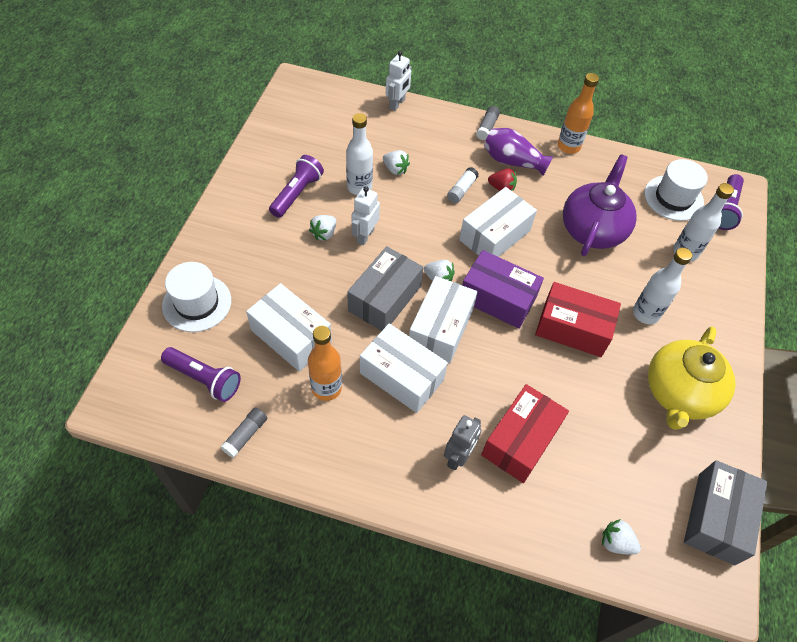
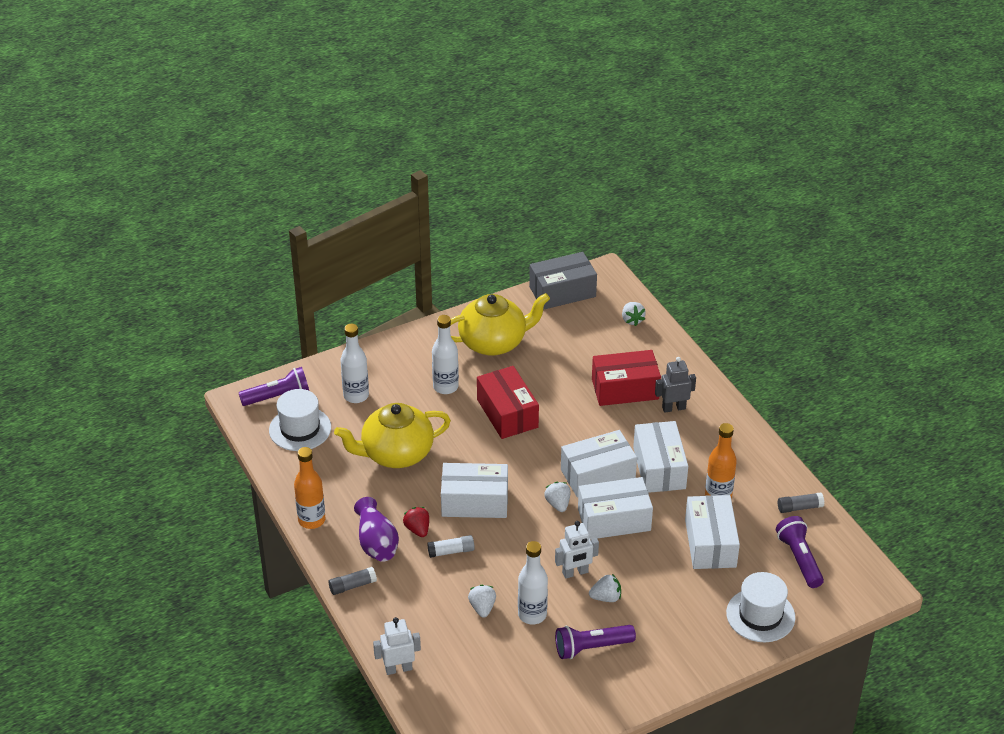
camera: 130 degrees left, 15 degrees down
(384, 298) = (614, 519): grey box -> white box
(497, 298) = (532, 463): purple box -> none
(592, 229) = (396, 454): purple teapot -> yellow teapot

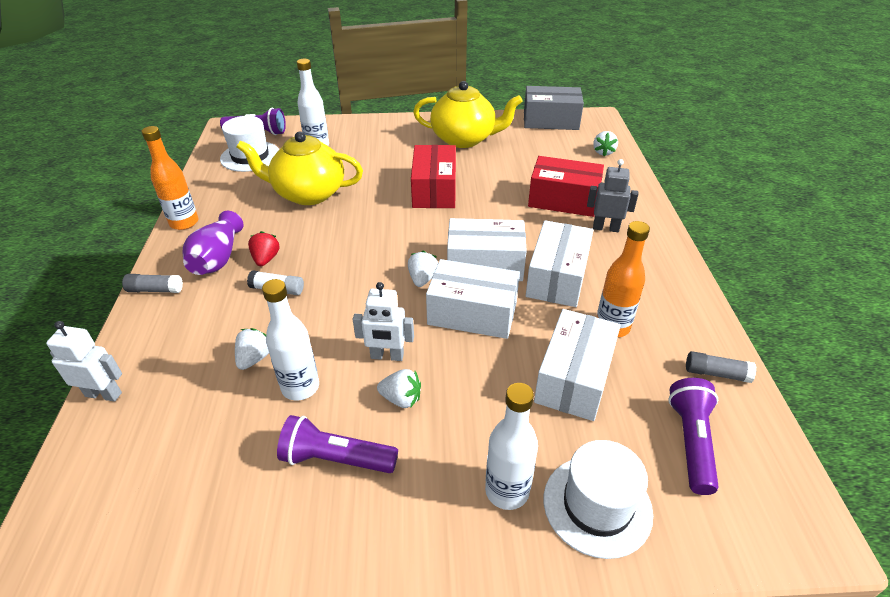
camera: 25 degrees right, 0 degrees up
(445, 387) = (396, 158): white bottle -> white bottle (507, 491)
(475, 502) = (341, 252): white box -> none

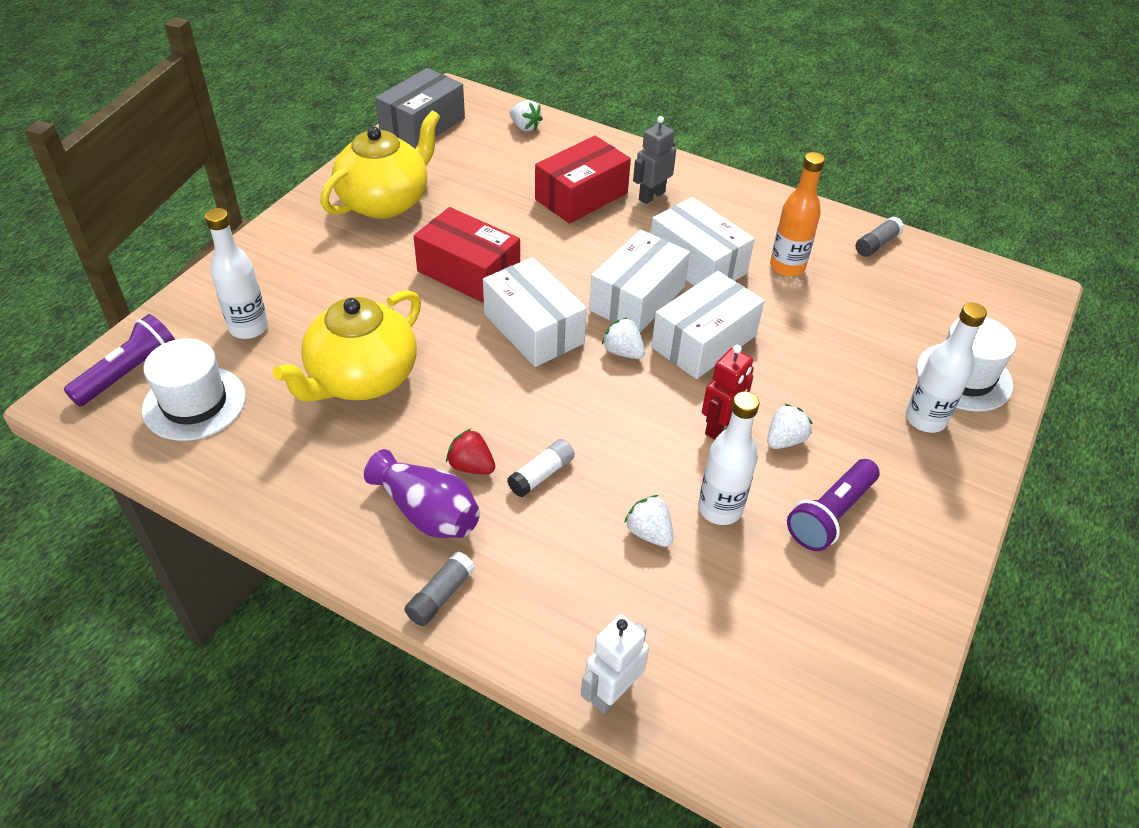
camera: 60 degrees left, 5 degrees up
(184, 223) = (304, 525): orange bottle -> none
(387, 356) = (720, 427): white robot -> red robot
(574, 378) = (831, 321): white box -> white box (533, 329)
(690, 442) = (933, 297): purple flashlight -> none

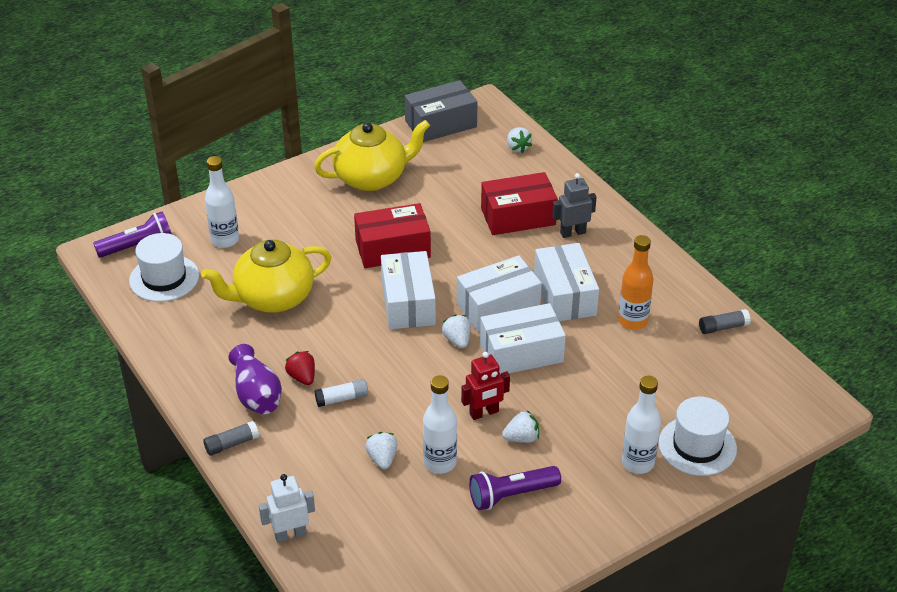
camera: 30 degrees right, 5 degrees down
(468, 272) = (393, 249): red box -> red box turned 75 degrees counterclockwise

